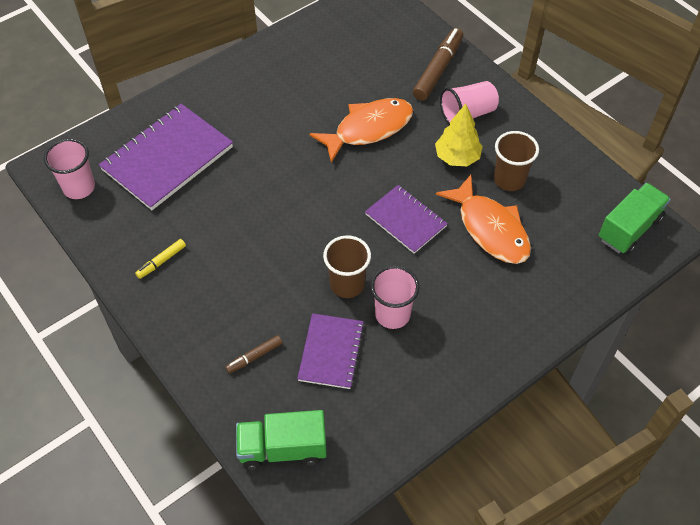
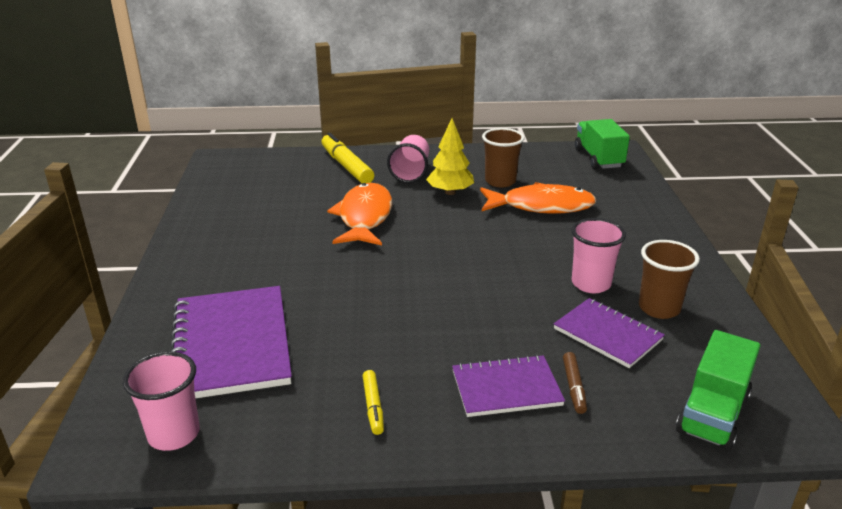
camera: 55 degrees left, 25 degrees down
(347, 284) = (532, 294): brown cup -> brown cup (659, 308)
(405, 220) = (490, 238): purple notebook -> purple notebook (506, 388)
(438, 69) = (346, 166): brown marker -> yellow marker

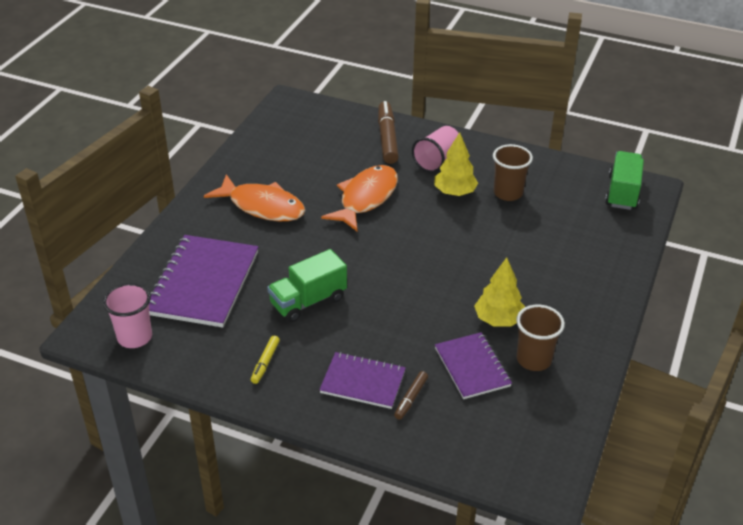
camera: 25 degrees right, 10 degrees up
(346, 166) = (387, 138): yellow marker -> brown marker
(541, 206) = (522, 231): orange fish -> orange fish (262, 206)
(591, 284) = (498, 320): pink cup -> yellow tree
(712, 414) = (493, 454): green truck -> green truck (308, 301)

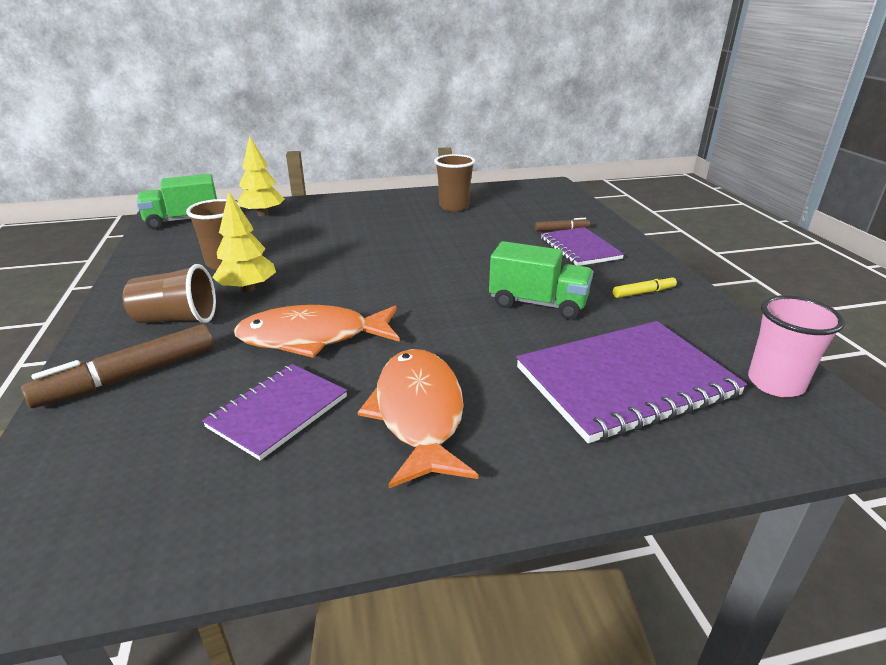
camera: 125 degrees left, 10 degrees down
(437, 160) = (177, 319): pink cup -> brown cup
(472, 367) = (495, 220): purple notebook -> purple notebook (278, 412)
(498, 320) = (429, 225): yellow tree -> yellow tree (263, 214)

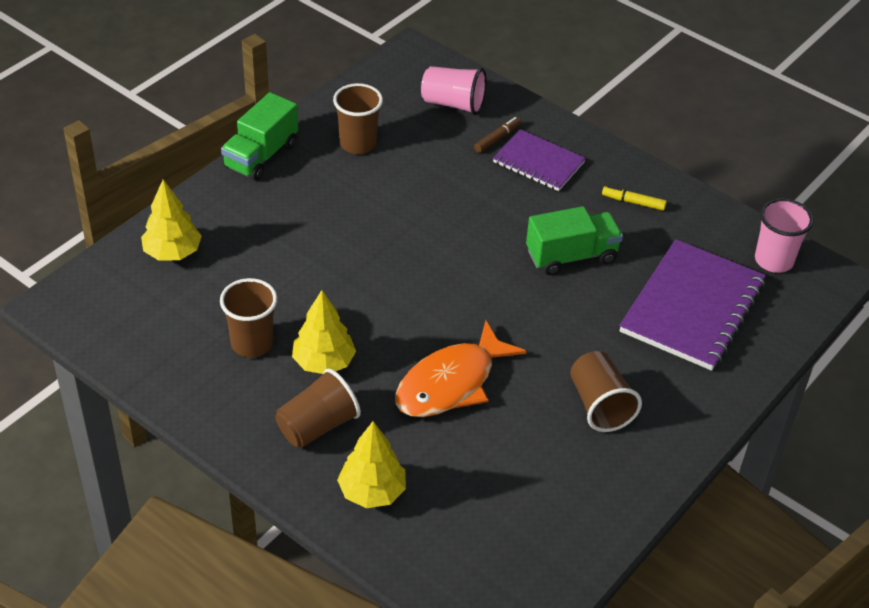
camera: 40 degrees left, 15 degrees up
(129, 376) = (372, 492): brown marker -> yellow tree
(183, 220) = (99, 306): green truck -> green truck (261, 156)
(278, 412) = (514, 455): purple notebook -> none
(418, 414) = (600, 405): orange fish -> brown cup
(550, 208) = (453, 104): none -> pink cup
(643, 292) = (633, 202): yellow marker -> yellow marker turned 105 degrees counterclockwise

